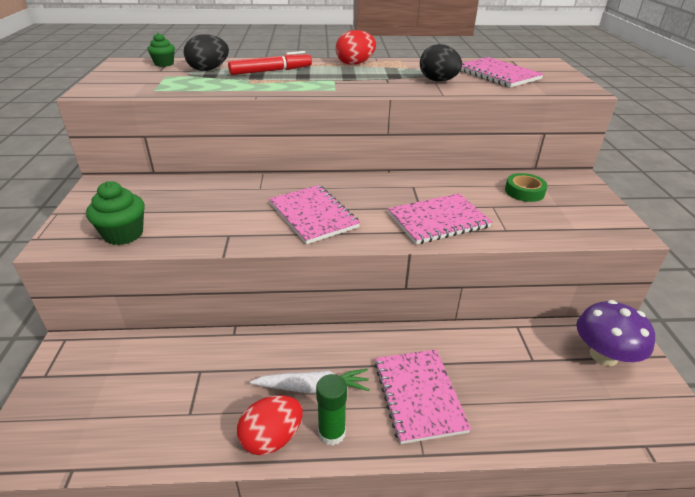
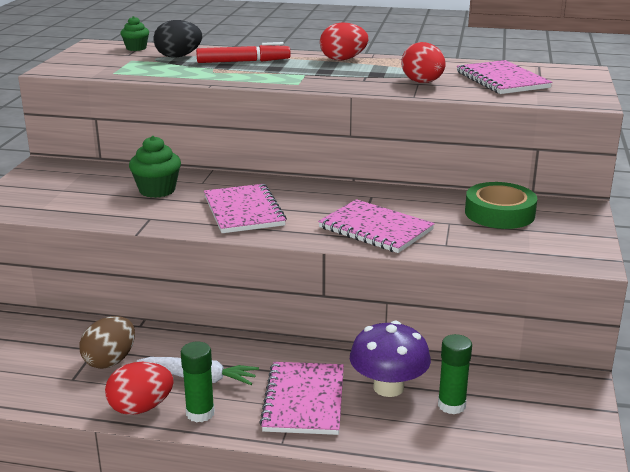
camera: 15 degrees right, 10 degrees down
(123, 234) = (51, 207): green cupcake -> green cupcake (157, 190)
(220, 383) = (110, 361): none -> brown egg
(438, 81) = (422, 82): black egg -> red egg
(438, 220) = (375, 229): pink notebook -> pink notebook turned 45 degrees clockwise
(524, 191) = (499, 213): green tape -> green tape, size x1.51
(542, 376) = (451, 405): none -> green glue stick
(603, 355) = (539, 399): purple mushroom -> purple mushroom (388, 387)

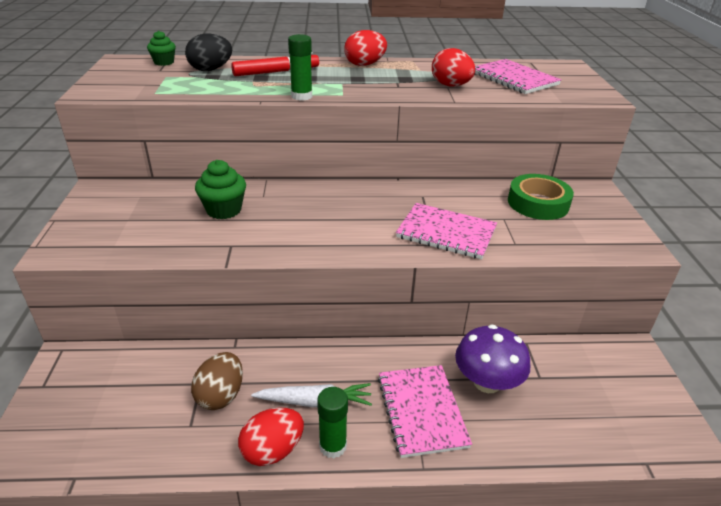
camera: 15 degrees left, 10 degrees up
(243, 211) = (318, 226): pink notebook -> none
(451, 405) = (548, 393): green glue stick -> green glue stick (301, 96)

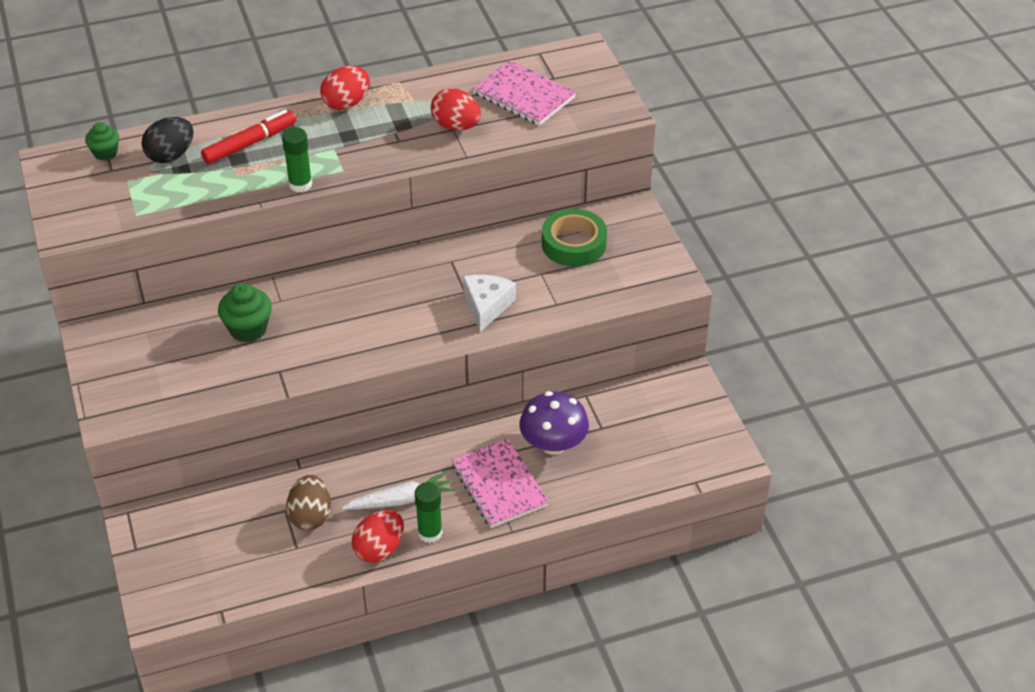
camera: 15 degrees left, 10 degrees up
(446, 233) = (487, 306): pink notebook -> white cheese

